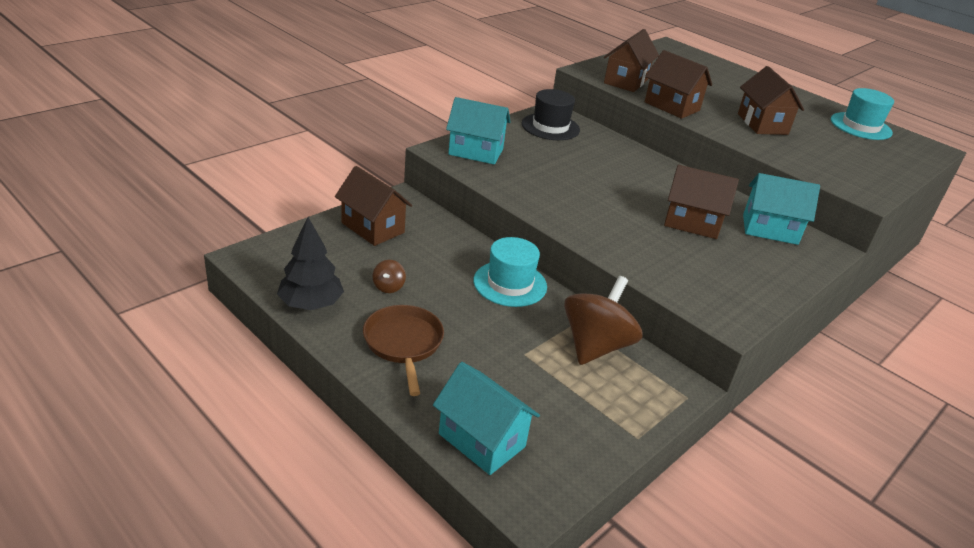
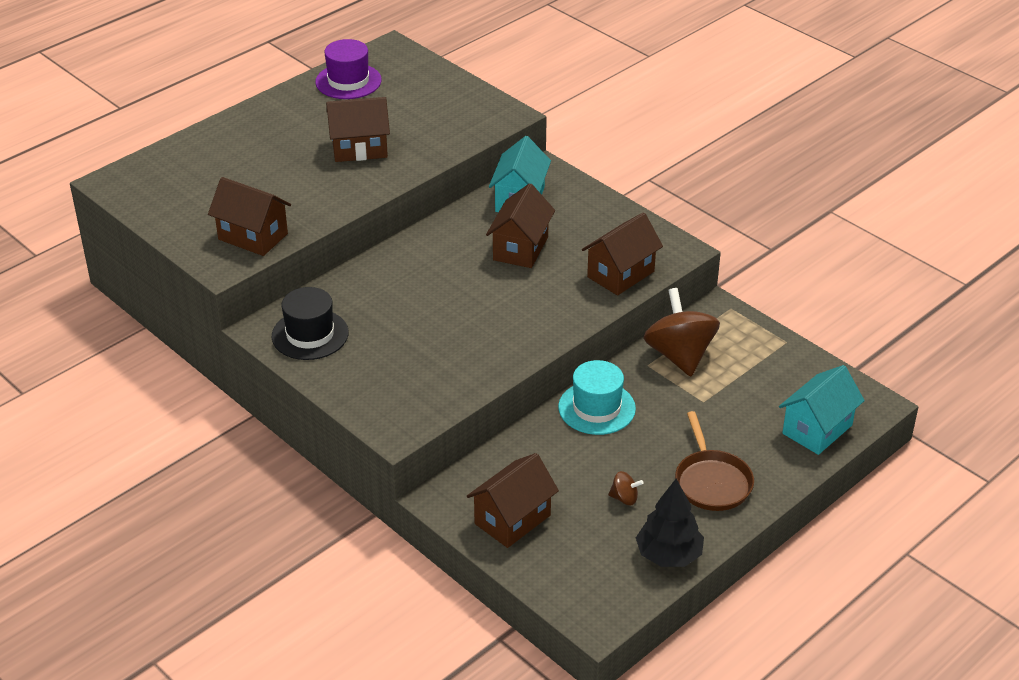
camera: 85 degrees left, 5 degrees up
(404, 344) = (711, 482): brown pan -> brown pan turned 90 degrees counterclockwise
(476, 152) = (394, 401): turquoise house -> none
(595, 346) = (679, 355): brown spinning top -> brown spinning top turned 45 degrees clockwise
(672, 106) = (325, 208): brown house -> brown house (621, 274)
(860, 126) = (348, 81): turquoise hat -> purple hat

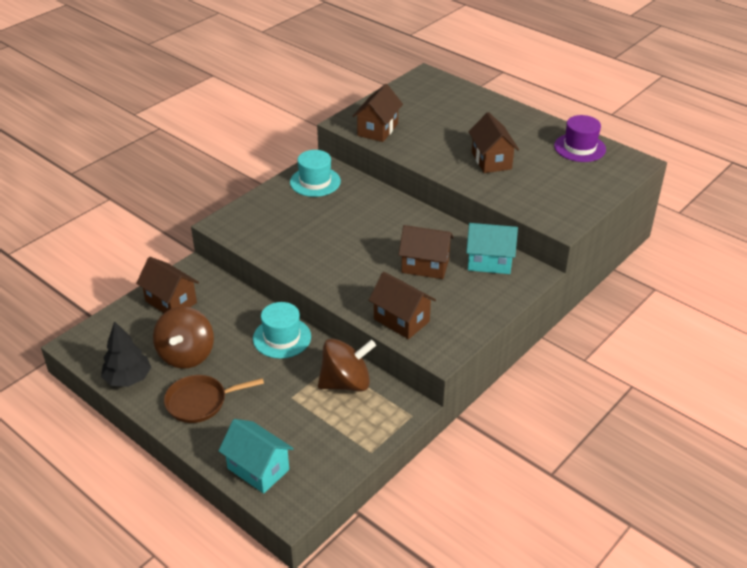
camera: 85 degrees right, 0 degrees up
(310, 334) = (315, 182): black hat -> turquoise hat
(624, 498) = (186, 355): brown spinning top -> brown spinning top, size x2.36

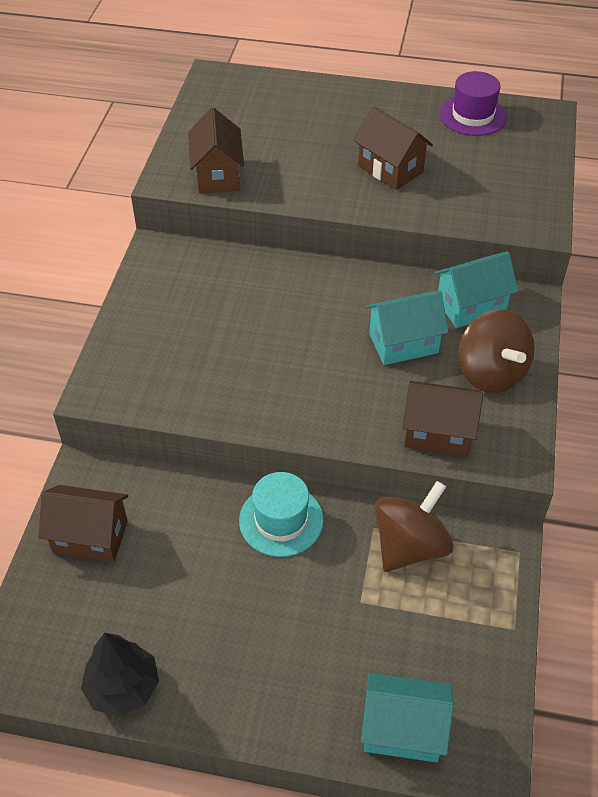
camera: 30 degrees left, 10 degrees up
(186, 355) = (176, 608): brown spinning top -> brown spinning top (491, 373)
(200, 402) = (250, 670): brown pan -> none
(315, 182) = (171, 278): turquoise hat -> none
(425, 266) = (403, 343): brown house -> turquoise house

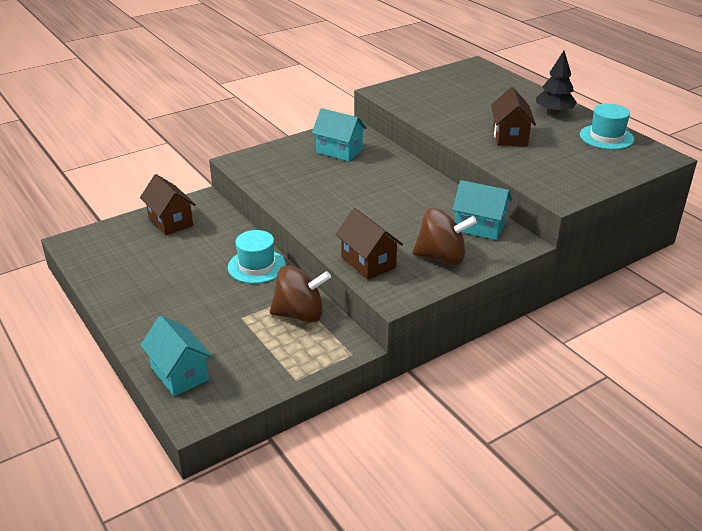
camera: 45 degrees right, 15 degrees down
(123, 687) = (101, 276): black tree -> black tree (554, 112)
(217, 175) = (409, 100): brown house -> none
(403, 343) = (413, 221): turquoise house -> turquoise house (339, 151)
(472, 115) = (606, 137): purple hat -> turquoise hat
(491, 373) = (441, 257): brown spinning top -> brown spinning top turned 105 degrees counterclockwise

